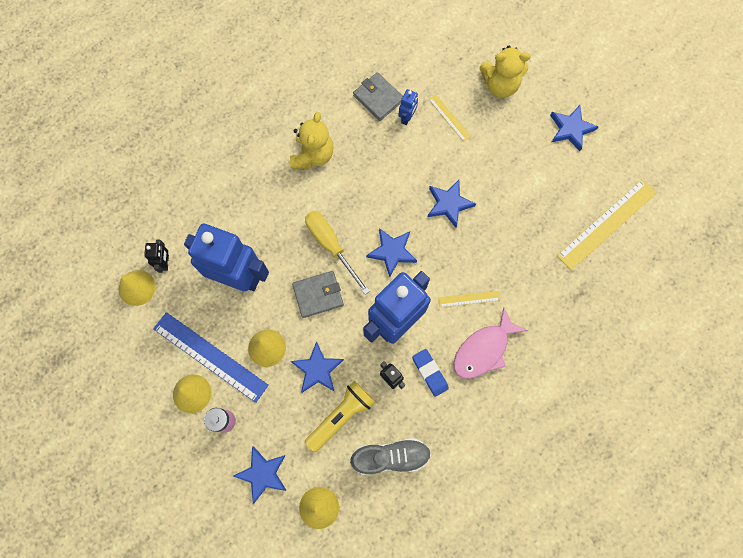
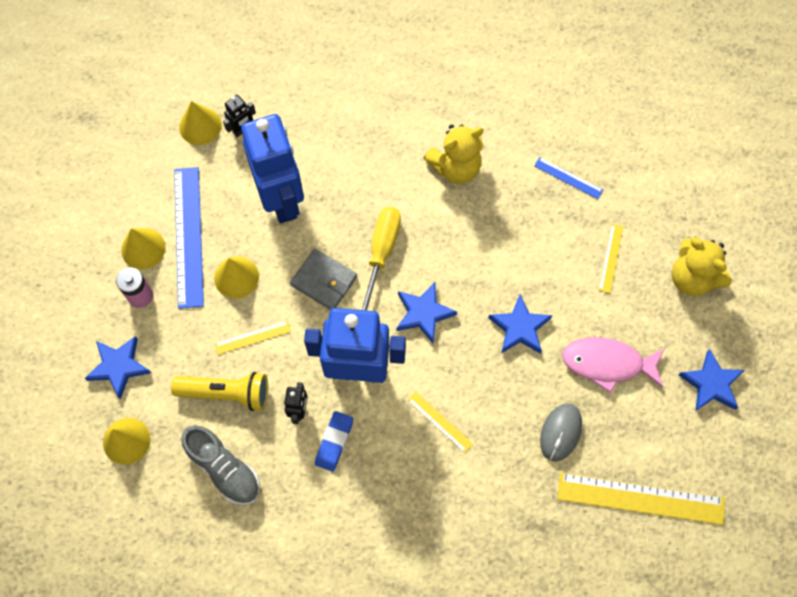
camera: 50 degrees right, 5 degrees down
(317, 369) = (252, 337): blue star -> yellow ruler
(378, 98) = (568, 178): grey wallet -> blue ruler
(407, 118) = (573, 219): blue robot -> none
(483, 350) = (400, 475): pink fish -> pink fish (607, 363)
(532, 235) = (560, 432): none -> grey mouse

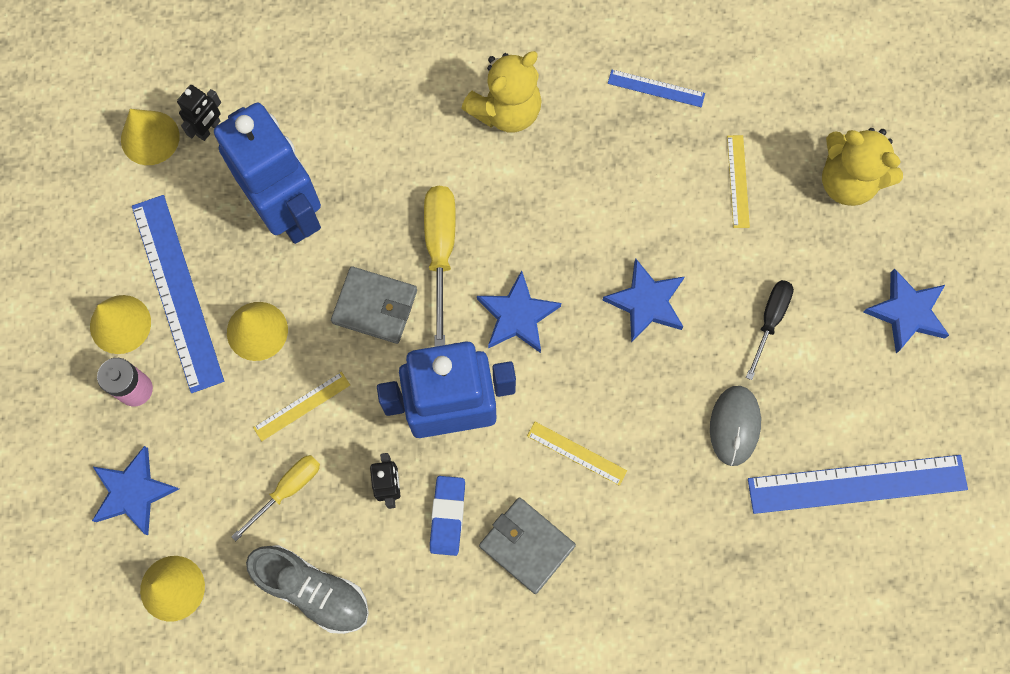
camera: 15 degrees left, 5 degrees up
(226, 393) = (287, 489): yellow flashlight -> yellow screwdriver
(385, 478) = (527, 546): none -> grey wallet
(607, 363) = (770, 320): pink fish -> black screwdriver
(640, 498) = (857, 483): yellow ruler -> blue ruler

